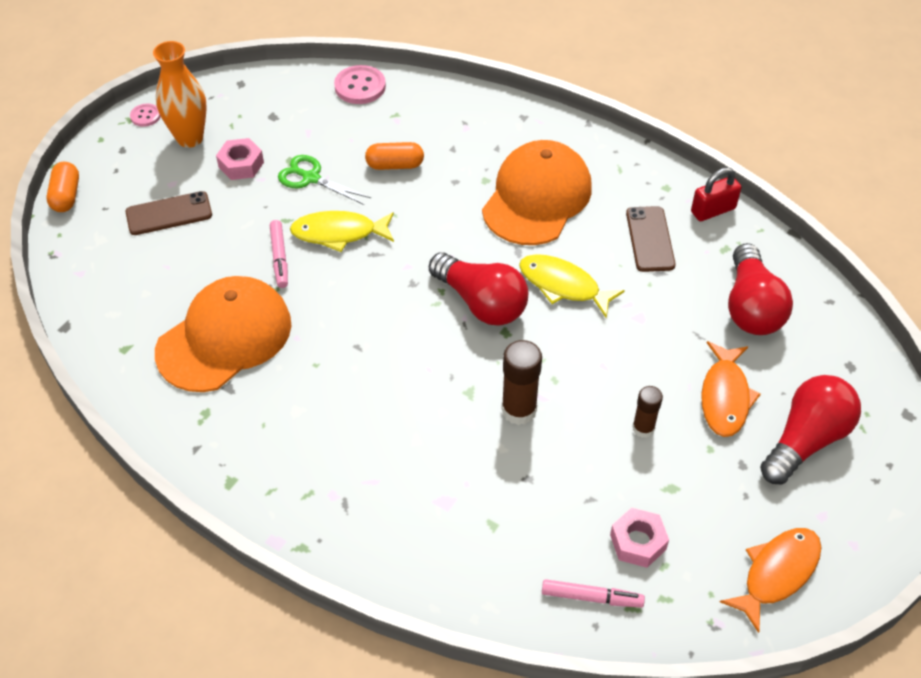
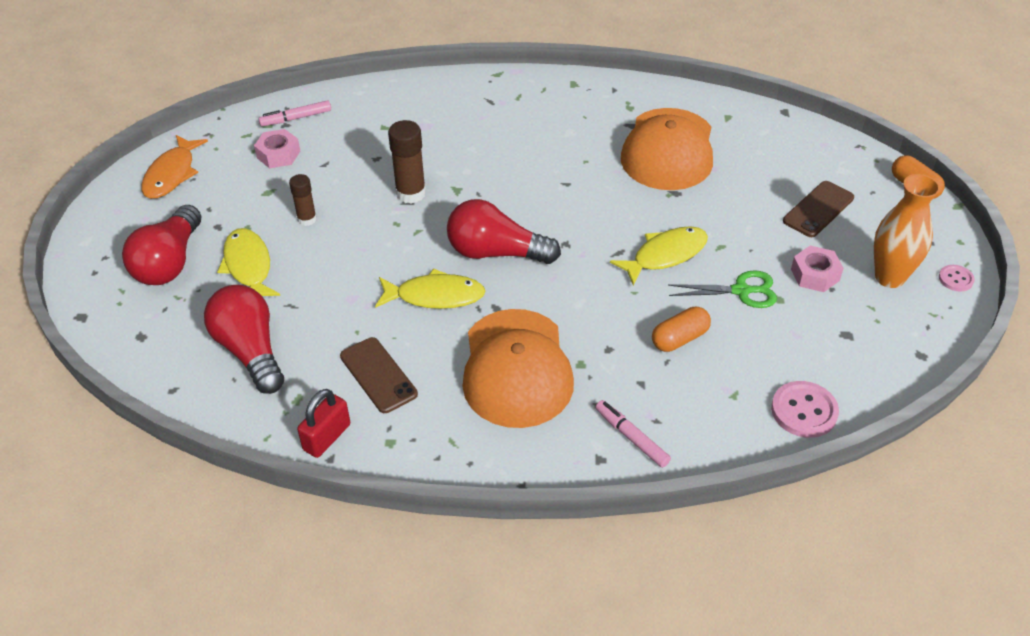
camera: 150 degrees right, 5 degrees down
(279, 258) = (691, 216): pink marker -> pink marker (631, 437)
(725, 397) = (248, 266): orange fish -> yellow fish

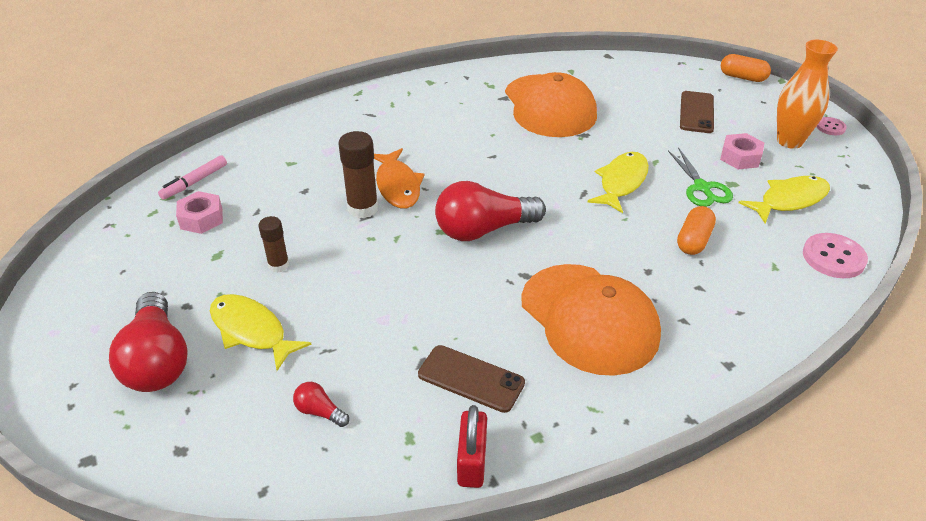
camera: 30 degrees left, 5 degrees down
(172, 174) = (94, 274): orange fish -> orange fish (397, 185)
(250, 350) = (320, 411): red light bulb -> red light bulb, size x0.43
(435, 296) = (462, 286): yellow fish -> yellow fish (789, 200)
(631, 437) = (735, 335): pink marker -> none
(741, 291) = (702, 188): green scissors -> green scissors turned 105 degrees clockwise

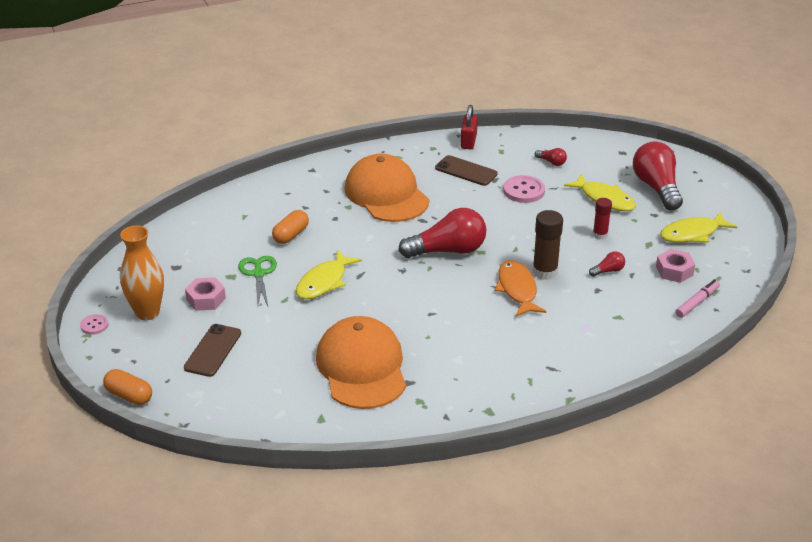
camera: 175 degrees left, 5 degrees down
(278, 265) = (600, 235): brown glue stick -> red glue stick
(284, 214) = (608, 271): none -> red light bulb
(789, 200) = (194, 260): yellow fish -> yellow fish (692, 234)
(833, 257) = (198, 219): pink button -> pink button (523, 191)

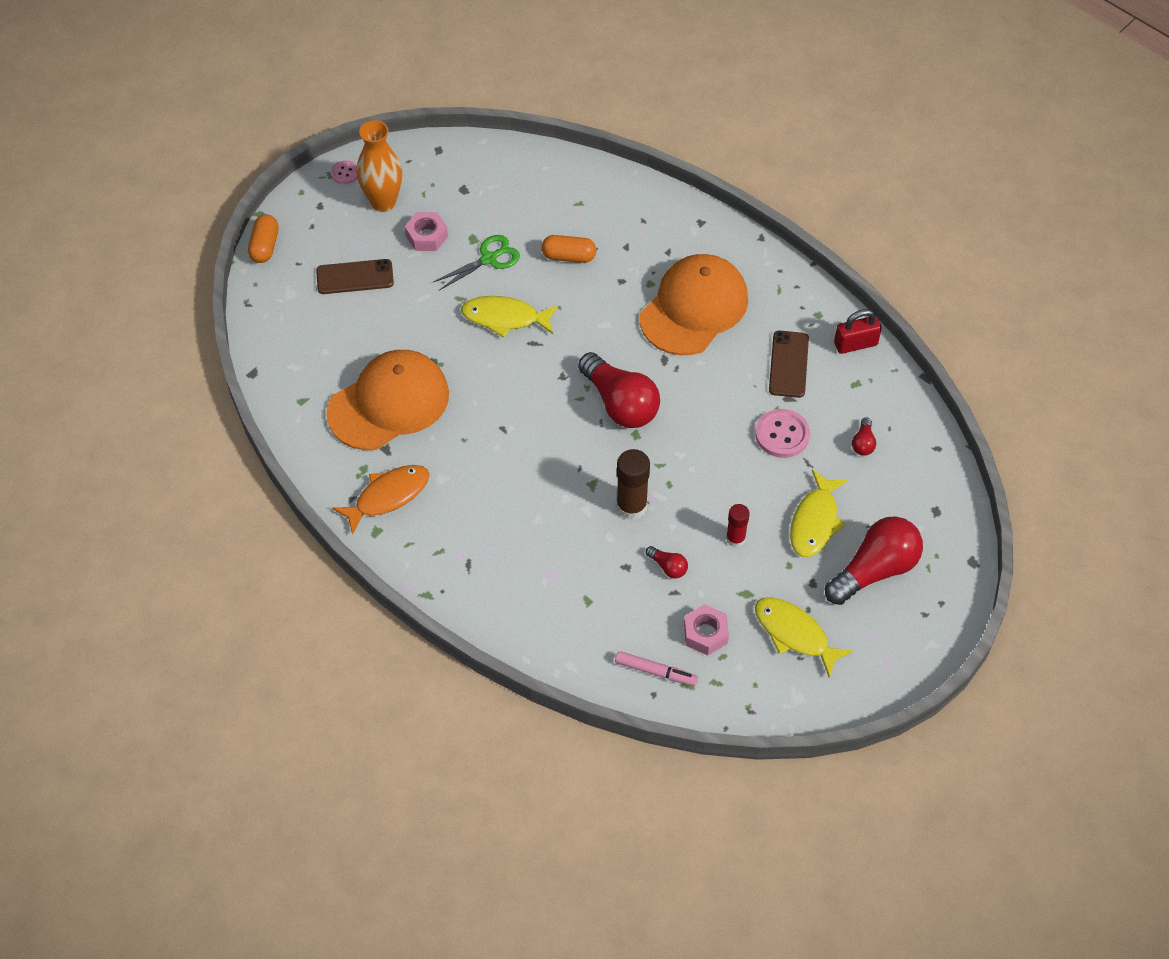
camera: 65 degrees right, 20 degrees up
(517, 289) = (585, 491): orange fish -> orange fish (388, 496)

